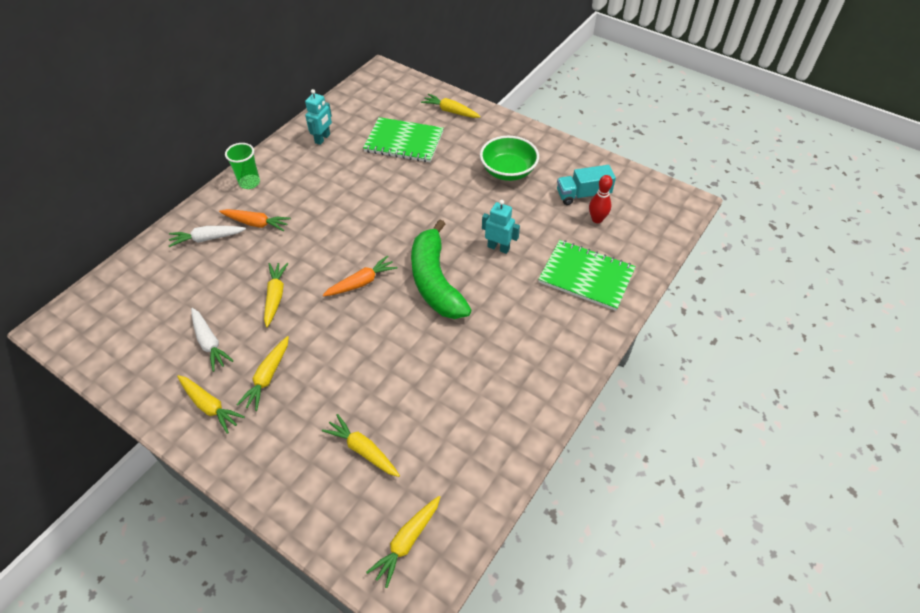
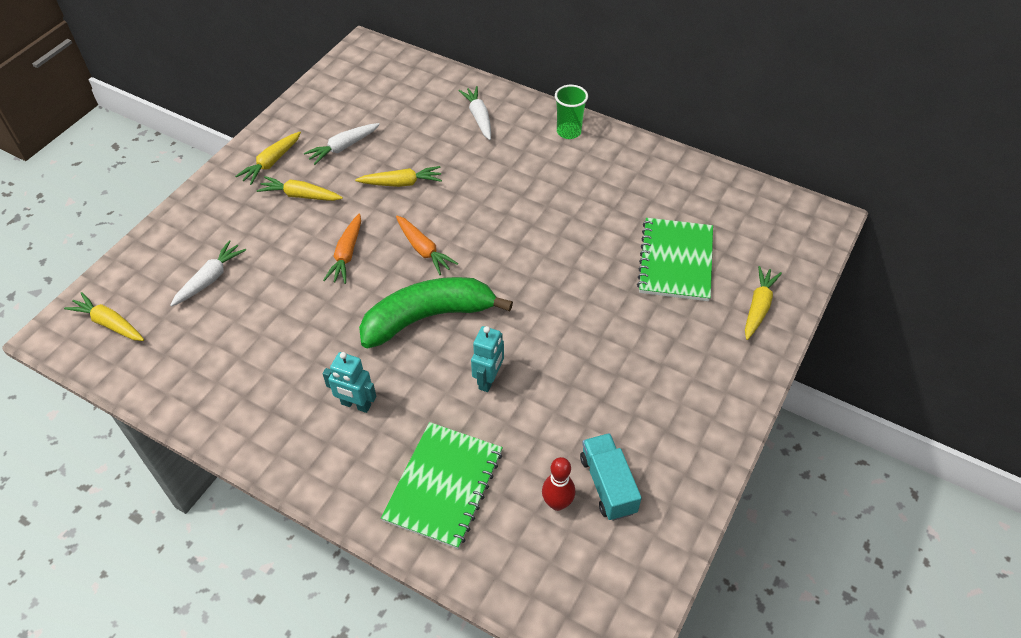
camera: 85 degrees right, 0 degrees up
(256, 223) = (505, 149): orange carrot -> orange carrot (347, 254)
(323, 138) = (661, 180): turquoise robot -> turquoise robot (356, 405)
(363, 450) = (210, 279): yellow carrot -> white carrot
(508, 171) = (641, 385): green bowl -> none

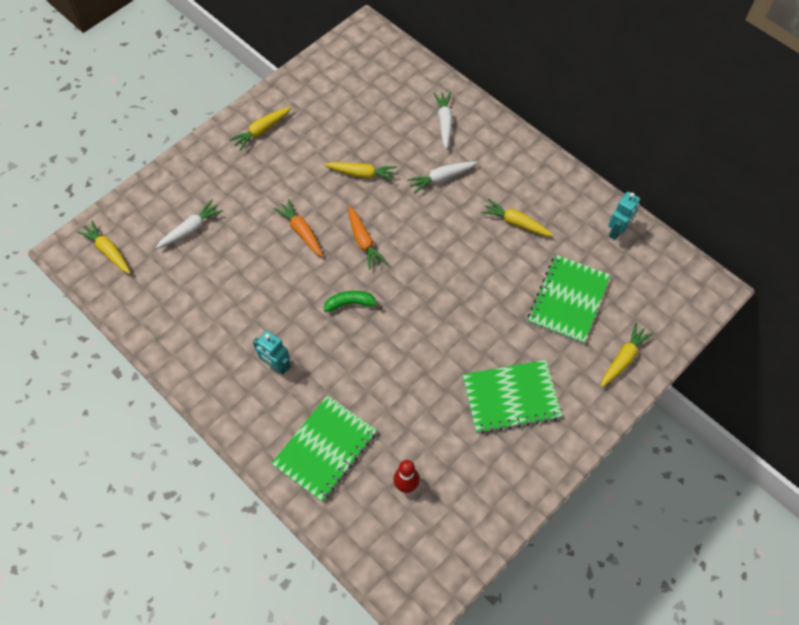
camera: 15 degrees right, 10 degrees up
(300, 195) = (278, 168): yellow carrot -> yellow carrot (516, 223)
(343, 147) = (323, 128): white carrot -> white carrot (441, 178)
(347, 254) = (301, 231): orange carrot -> orange carrot turned 120 degrees clockwise
(428, 317) = (351, 303): green banana -> green banana, size x0.46
(489, 380) = (383, 370): turquoise robot -> turquoise robot (617, 231)
(568, 132) = (517, 154): green cup -> none
(608, 484) = (449, 480): turquoise truck -> none
(648, 375) = (511, 397): none -> green notebook

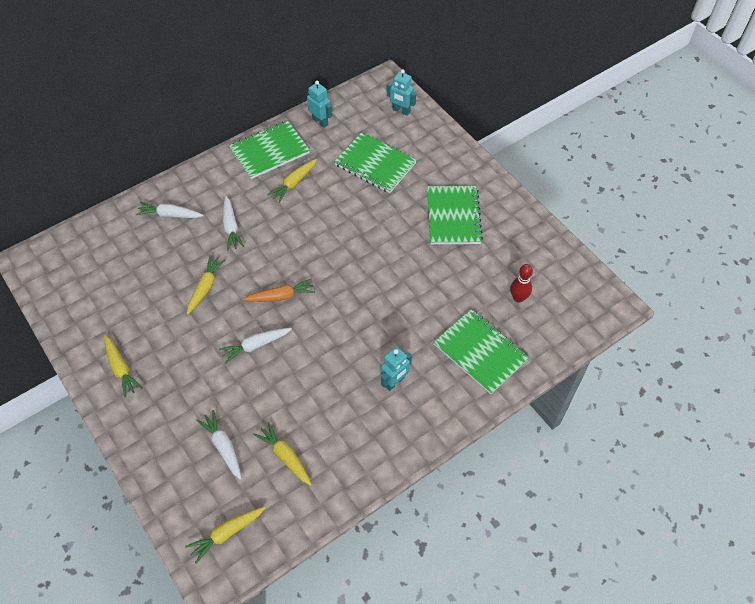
camera: 80 degrees left, 5 degrees down
(301, 231) = (255, 346): orange carrot -> white carrot
(351, 303) = (343, 315): green banana -> none
(556, 190) = (269, 151): none -> green notebook
(623, 359) = (432, 142): yellow carrot -> yellow carrot (285, 456)
(665, 315) = (401, 111): none -> turquoise robot

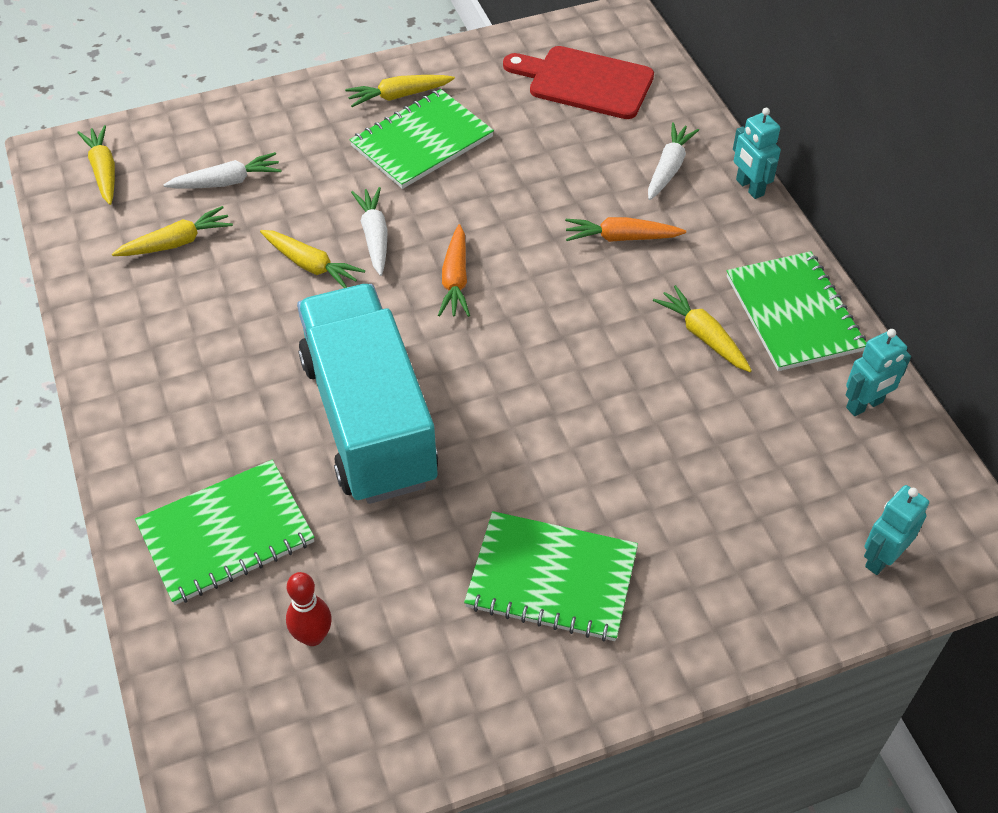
camera: 105 degrees right, 5 degrees down
(95, 268) = (585, 82): none -> red cutting board
(205, 287) = (506, 193): yellow carrot -> yellow carrot (311, 265)
(231, 227) = (621, 238): white carrot -> orange carrot
(375, 164) = (727, 474): green notebook -> green notebook (422, 142)
(390, 310) = (369, 420): none -> turquoise truck
(394, 382) = (229, 395): turquoise robot -> turquoise robot (749, 187)

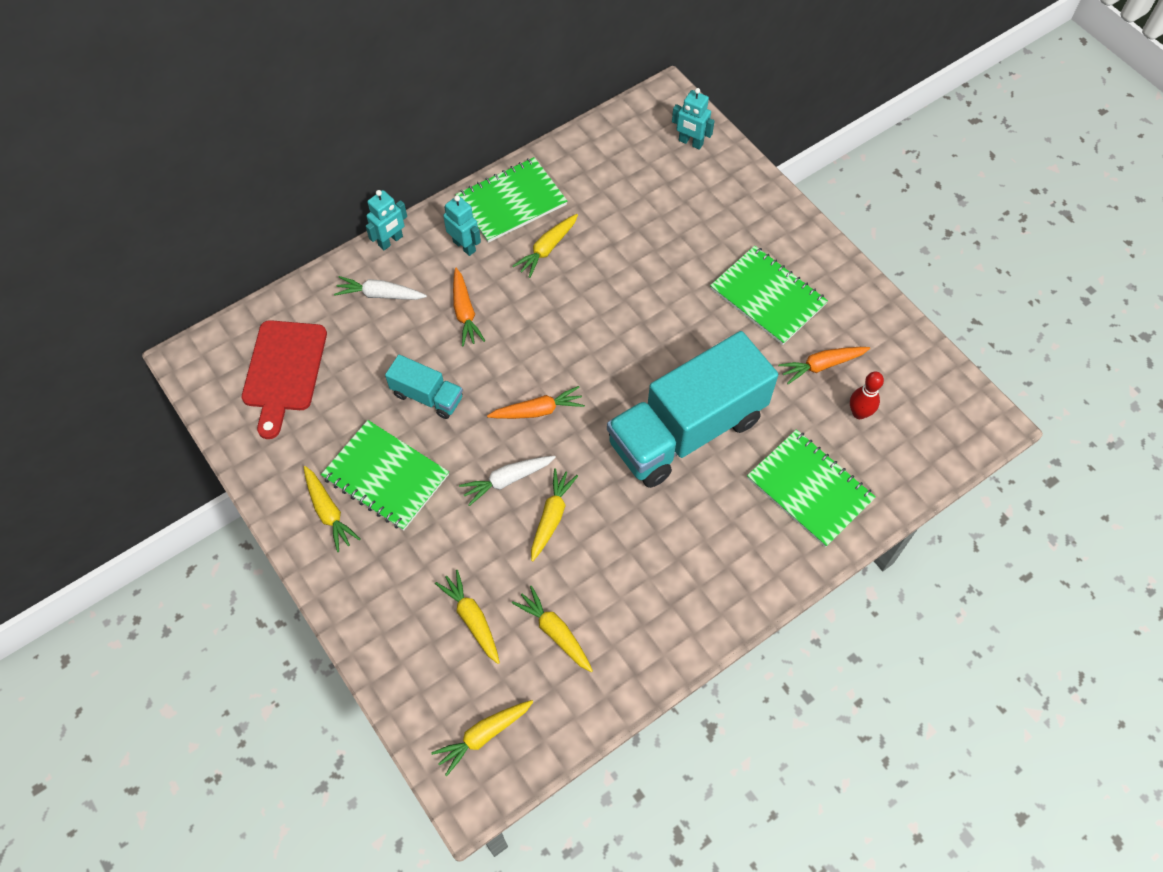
camera: 105 degrees left, 10 degrees up
(226, 182) = (472, 619): white carrot -> yellow carrot
(409, 613) = (821, 365): none -> orange carrot
(511, 187) = (427, 396): none -> turquoise truck
(552, 578) = (767, 297): green notebook -> green notebook turned 45 degrees counterclockwise
(865, 405) = (579, 158): turquoise robot -> turquoise robot (464, 246)

